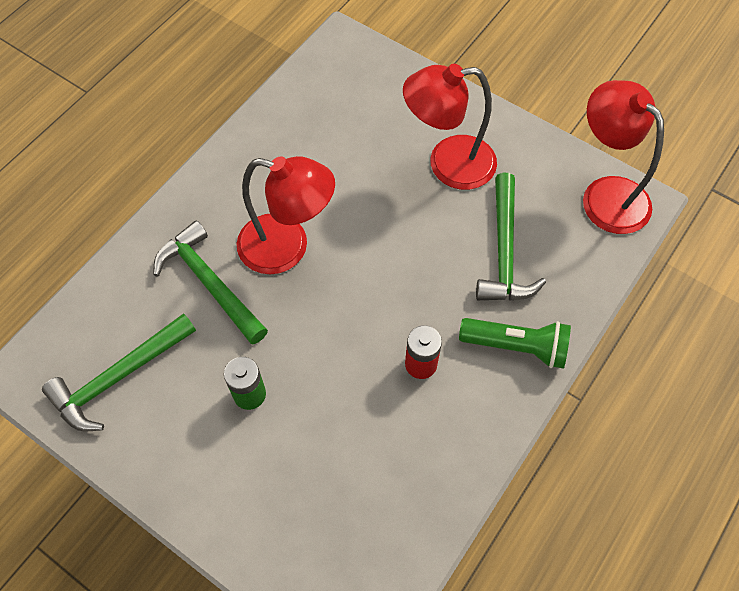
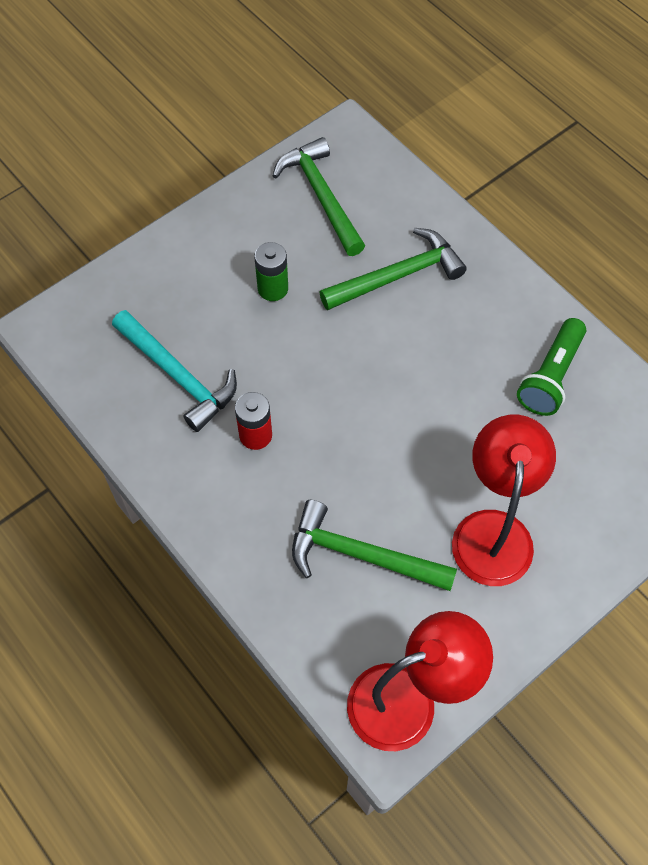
camera: 105 degrees right, 0 degrees up
(287, 247) = (421, 347): red lamp -> none
(377, 457) = (178, 376): none -> turquoise hammer
(517, 347) = (245, 530): green flashlight -> green flashlight (550, 377)

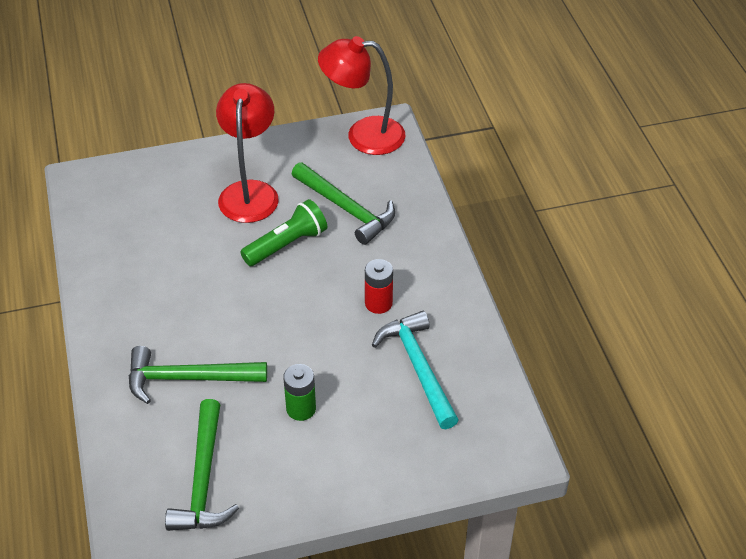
camera: 155 degrees left, 15 degrees down
(493, 530) = (250, 192): red lamp -> red lamp turned 150 degrees clockwise
(550, 377) = (133, 262): green flashlight -> green flashlight (287, 244)

